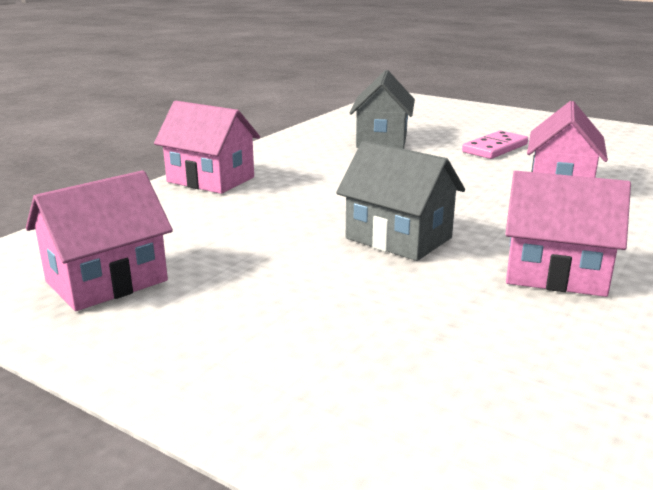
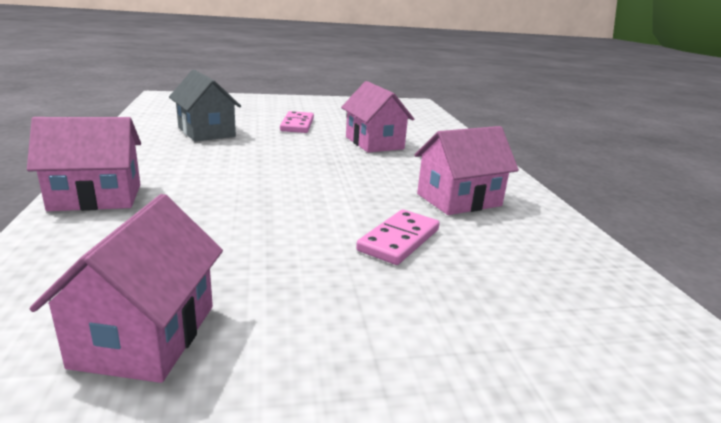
camera: 45 degrees left, 0 degrees up
(398, 238) = (339, 204): grey house -> none
(402, 288) = (399, 240): none -> pink domino

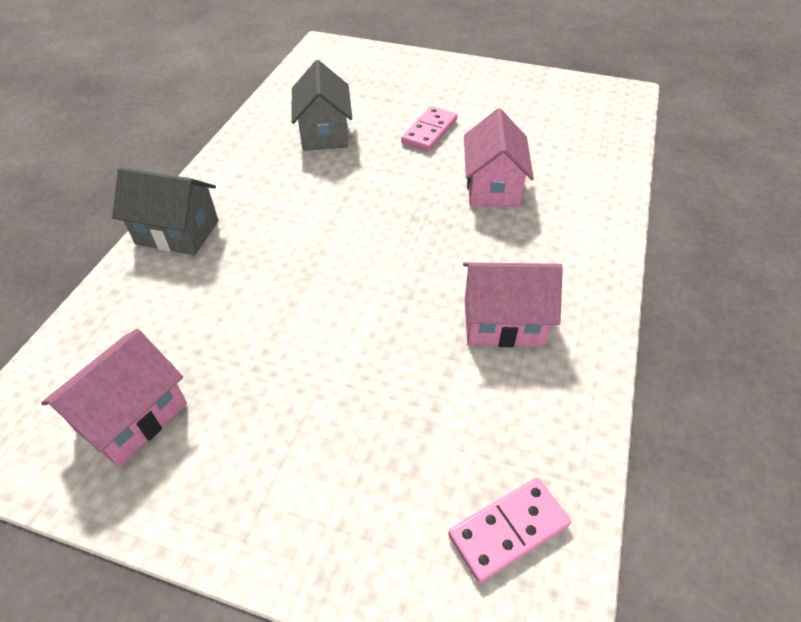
camera: 30 degrees right, 25 degrees up
(96, 197) = (177, 232): pink house -> grey house
(399, 240) = (387, 369): pink domino -> pink domino (508, 530)

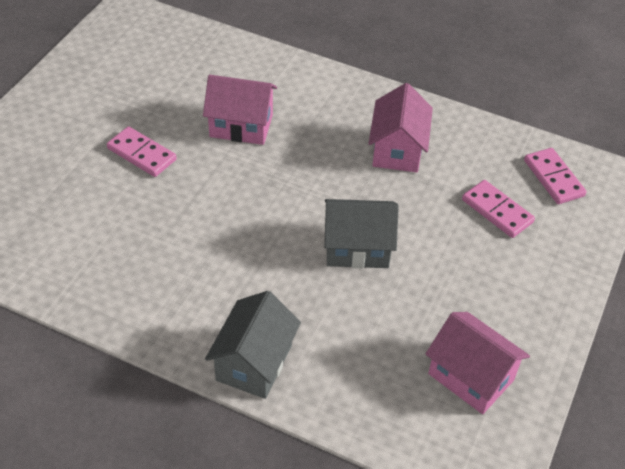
camera: 85 degrees left, 0 degrees up
(324, 133) = (115, 237): grey house -> grey house (357, 248)
(417, 444) = (497, 211): none -> pink domino

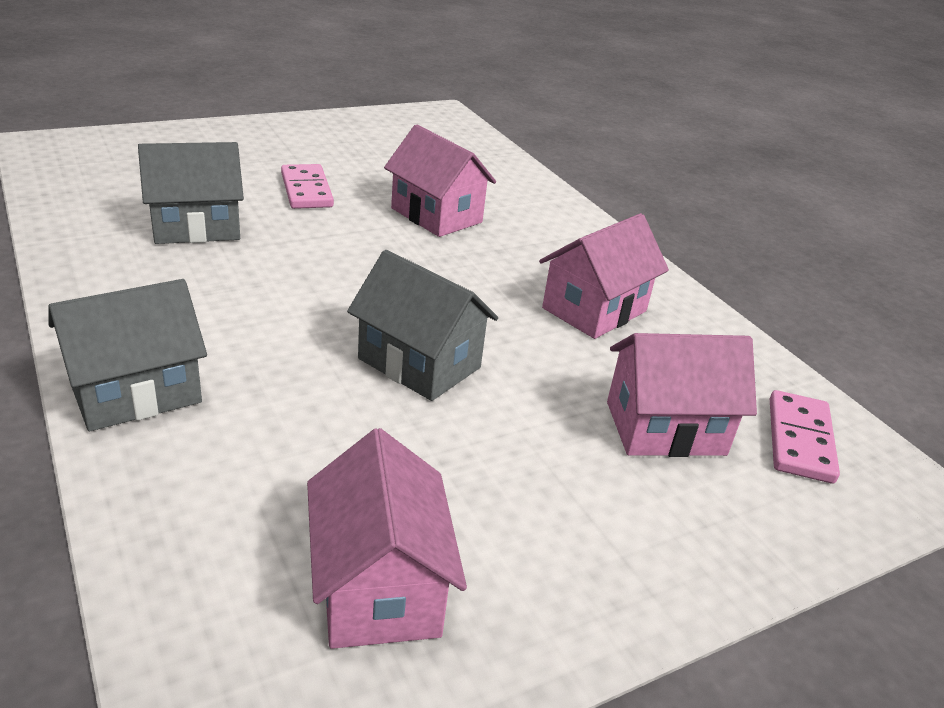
camera: 35 degrees right, 15 degrees down
(122, 231) = (196, 227): none -> grey house
(497, 211) = (665, 428): pink domino -> pink house

